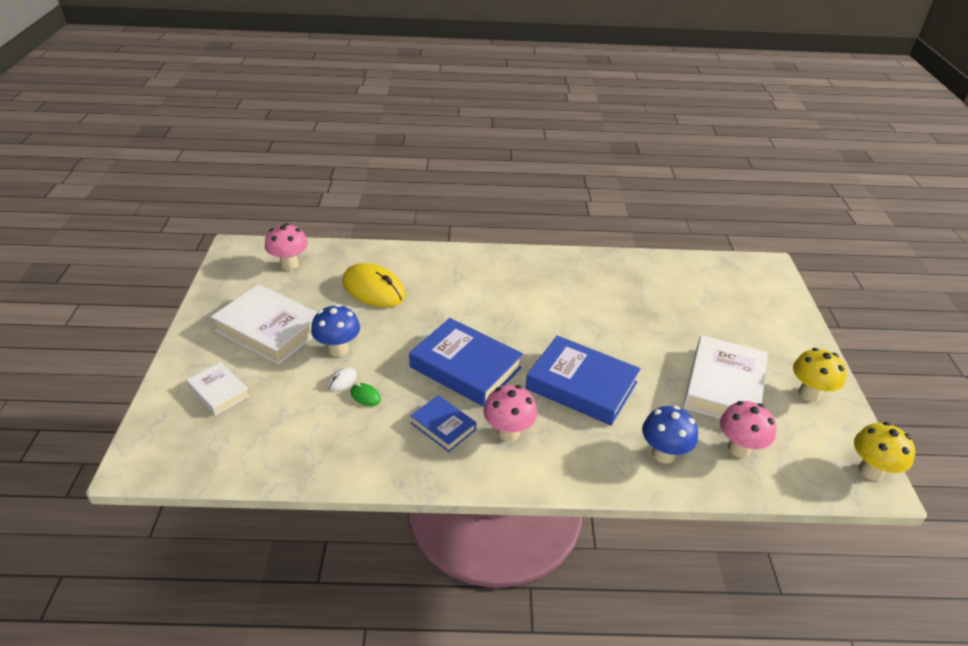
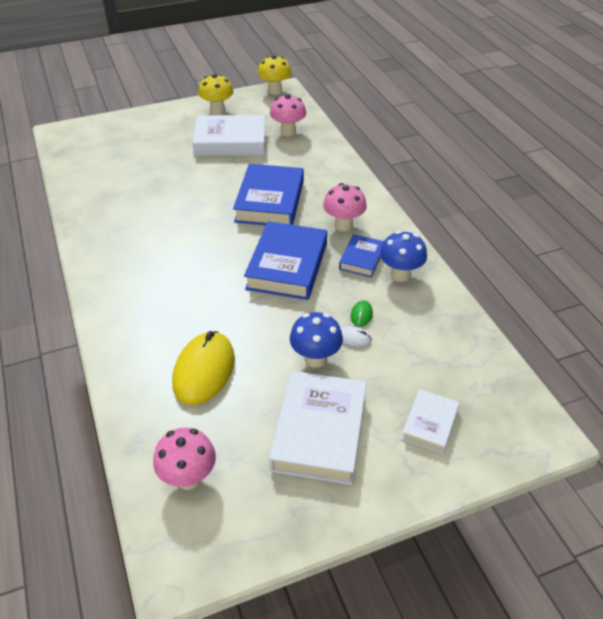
camera: 110 degrees left, 5 degrees up
(663, 454) = (314, 158): blue mushroom -> blue mushroom (400, 274)

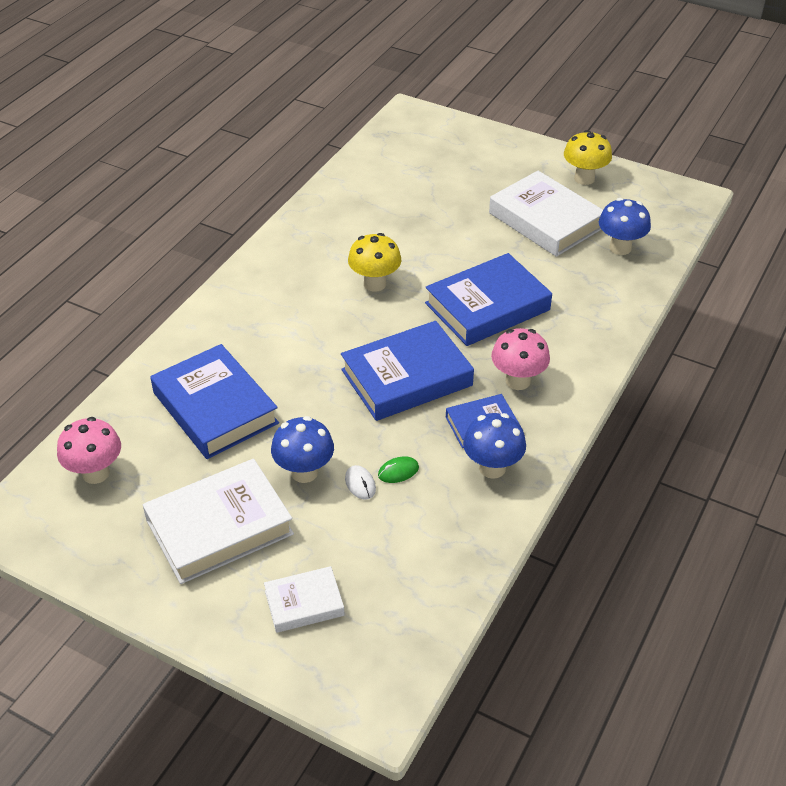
camera: 50 degrees right, 0 degrees up
(204, 370) = (215, 408): yellow mouse -> blue book
(275, 91) = (680, 192): yellow mushroom -> yellow mushroom (375, 284)
(288, 132) = (620, 248): pink mushroom -> blue mushroom

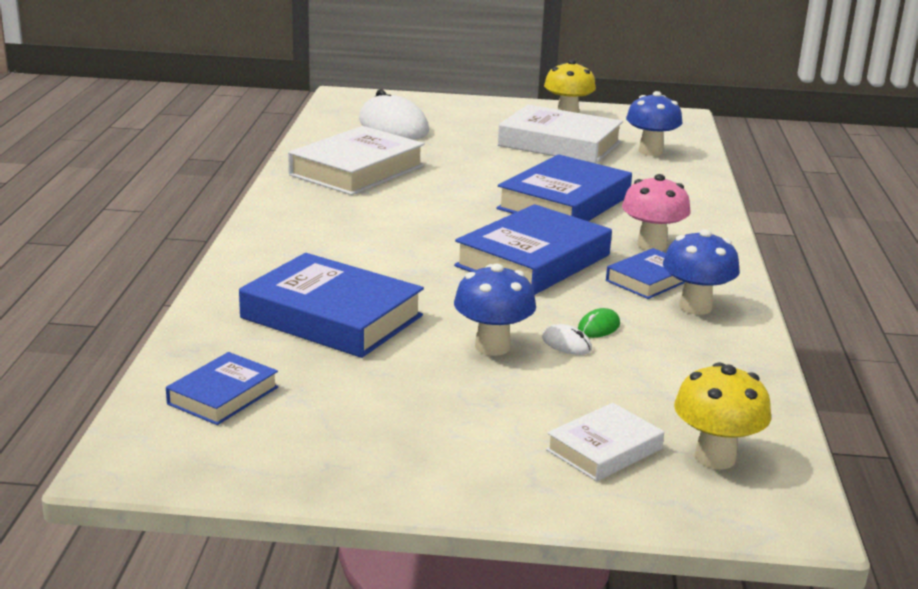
camera: 25 degrees left, 20 degrees down
(96, 473) = (223, 395): pink mushroom -> blue book
(219, 527) = (434, 409): white book -> white book (357, 170)
(375, 284) = (427, 203): yellow mushroom -> yellow mushroom (715, 458)
(419, 167) = (393, 126): none -> white mouse

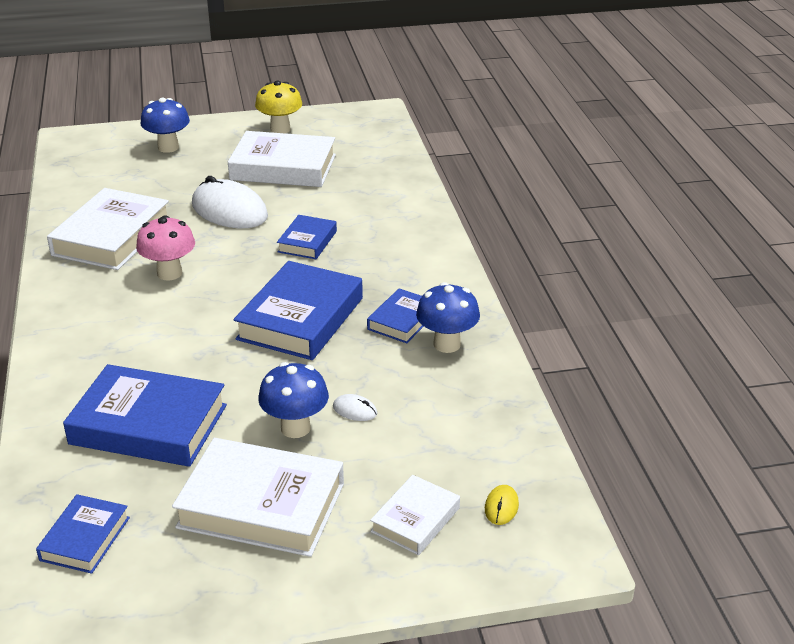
camera: 15 degrees left, 10 degrees up
(393, 126) = (127, 172): white mouse -> white mouse (229, 210)
(427, 404) = (261, 505): none -> white book
(564, 202) = (307, 241): blue book -> blue book, size x0.54
(598, 327) = (375, 385): green mouse -> none
(650, 151) = (364, 162): blue mushroom -> blue mushroom (168, 147)
(651, 245) = (394, 279): pink mushroom -> pink mushroom (169, 273)
(715, 458) = (501, 507): yellow mushroom -> yellow mouse

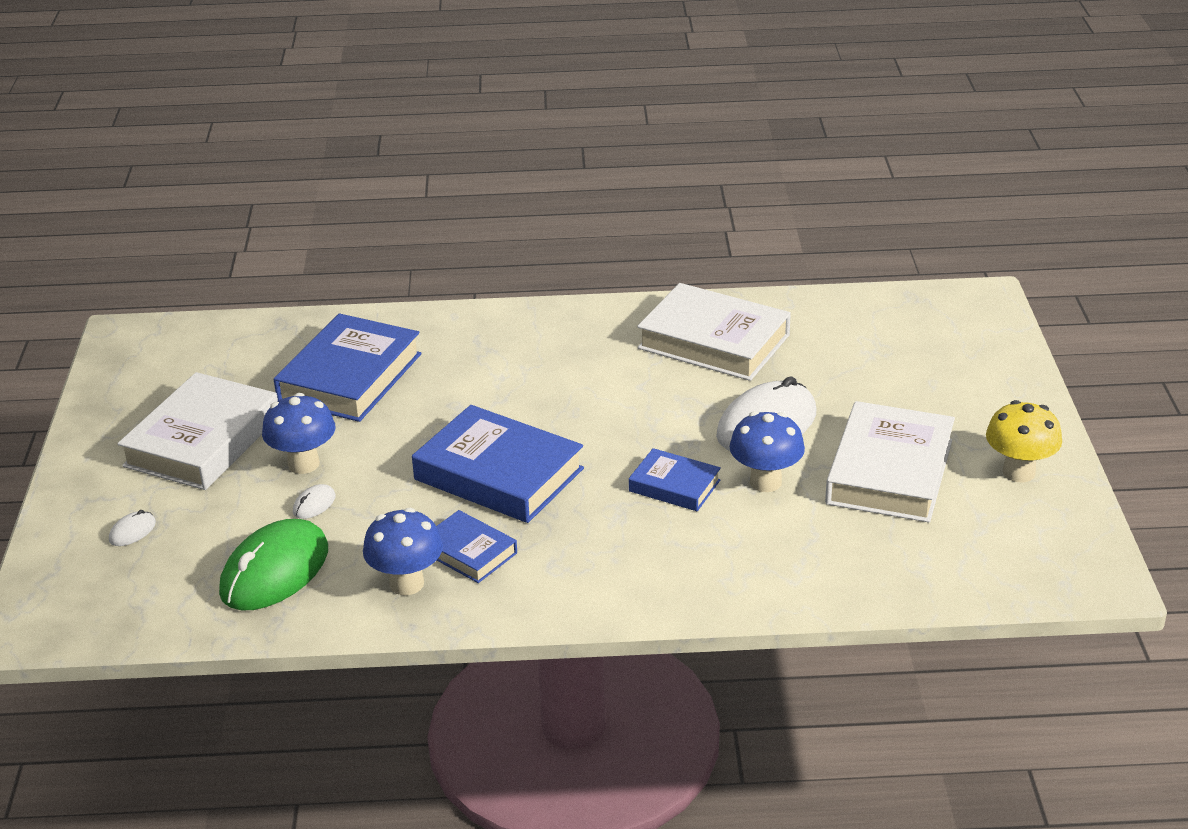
camera: 100 degrees right, 0 degrees up
(85, 539) = (213, 351): blue book -> none
(168, 147) = (954, 374): blue mushroom -> blue mushroom (765, 482)
(169, 273) = (622, 383): pink mushroom -> none
(415, 519) = (132, 531): white book -> white mouse
(449, 415) = (274, 571): none -> green mouse
(501, 507) = (117, 590): yellow mouse -> none

